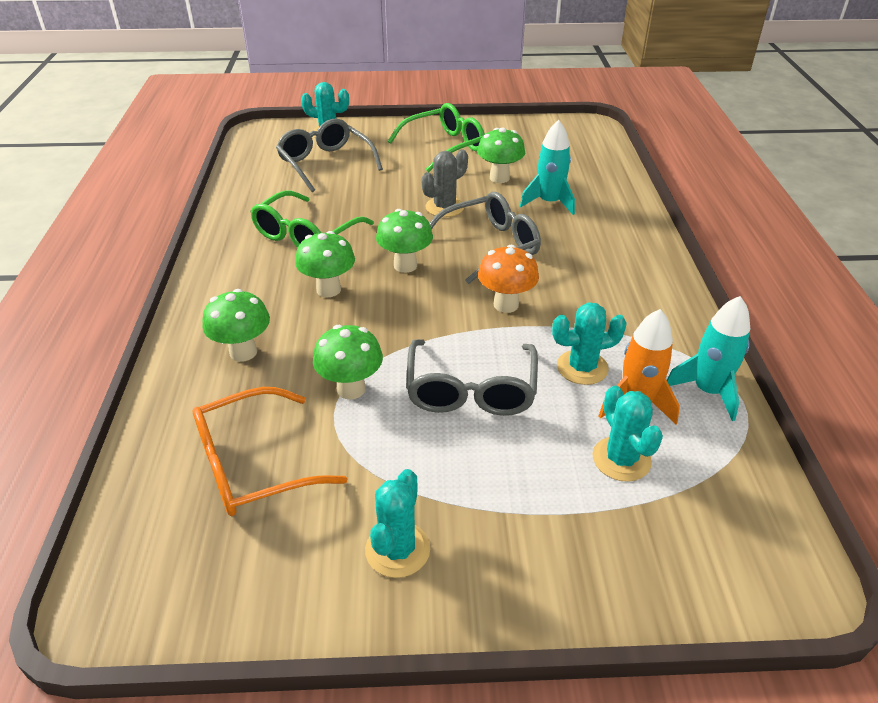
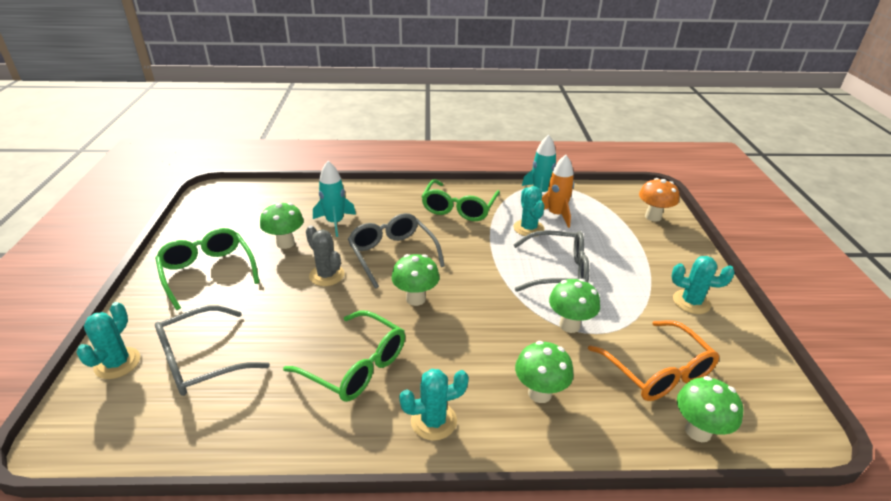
camera: 90 degrees left, 5 degrees down
(328, 290) = (449, 344): green mushroom -> green mushroom (698, 431)
(506, 305) = (468, 252): orange mushroom -> orange mushroom (653, 217)
(619, 298) = (459, 208): none -> green glasses
(621, 459) = (598, 224): turquoise cactus -> turquoise cactus (433, 421)

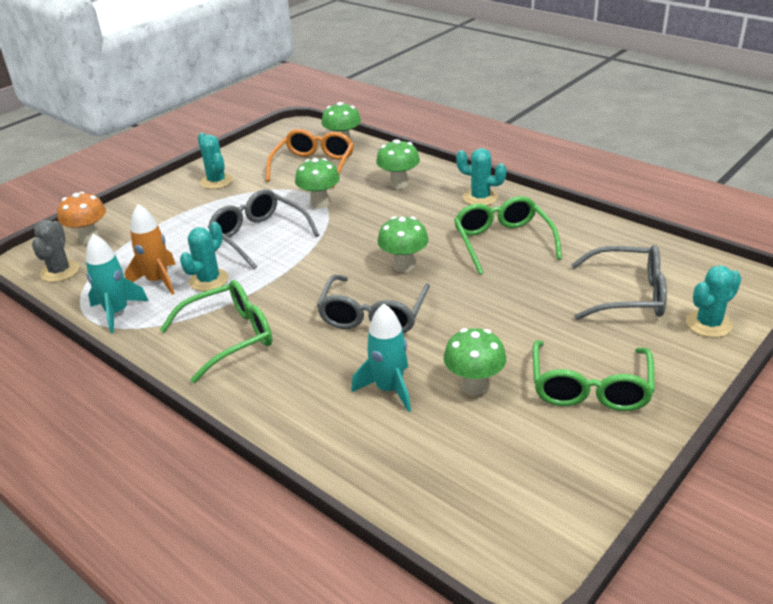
camera: 135 degrees left, 0 degrees up
(327, 275) = (461, 323): grey cactus -> grey cactus (60, 271)

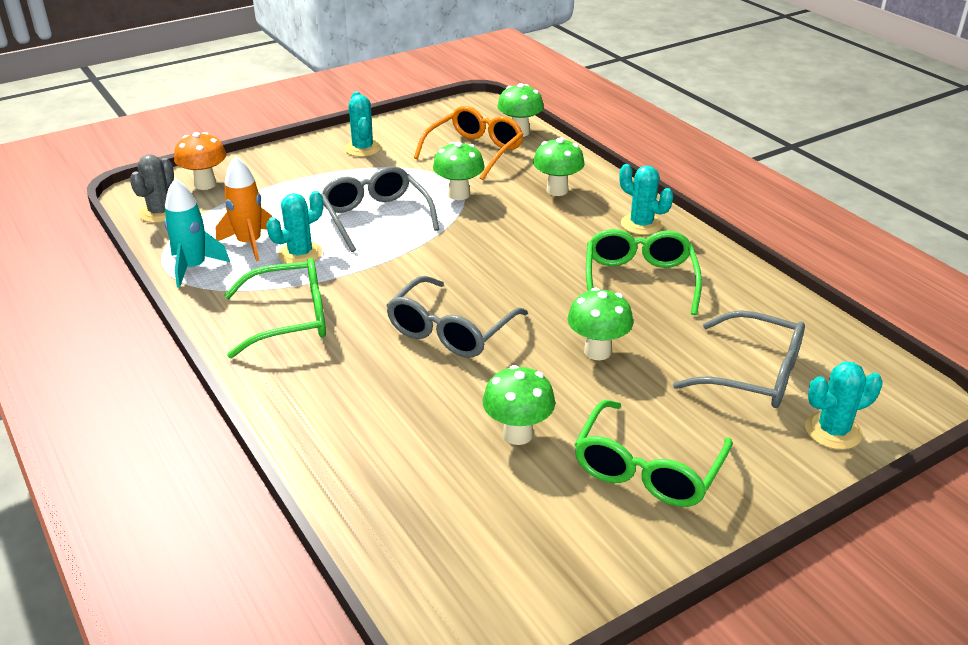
camera: 15 degrees right, 0 degrees up
(389, 389) = (424, 414): turquoise rocket -> none
(404, 266) = (513, 284): green mushroom -> green mushroom (597, 351)

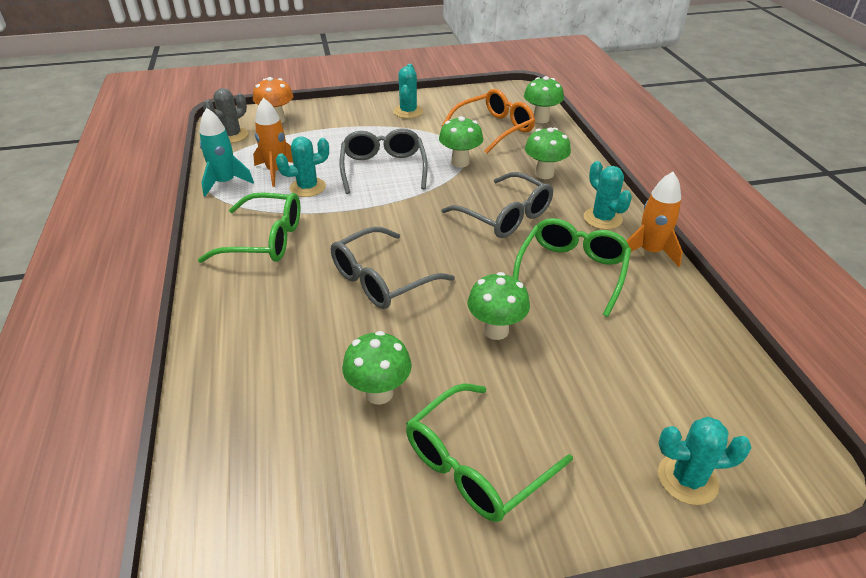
camera: 20 degrees right, 5 degrees up
(703, 247) = (650, 251): none -> orange rocket
(752, 374) = (632, 392): grey glasses -> grey glasses (504, 216)

